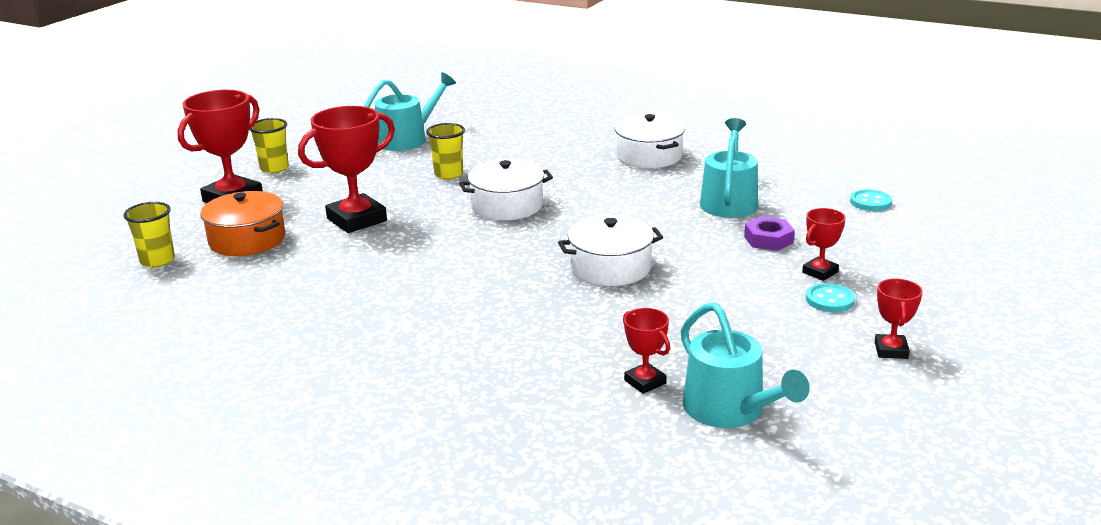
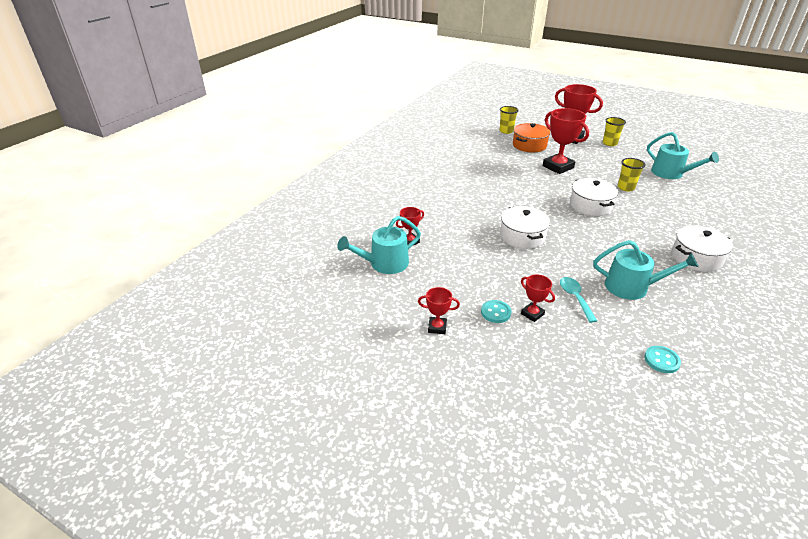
camera: 90 degrees right, 10 degrees up
(768, 239) = (575, 298): purple nut -> turquoise spoon

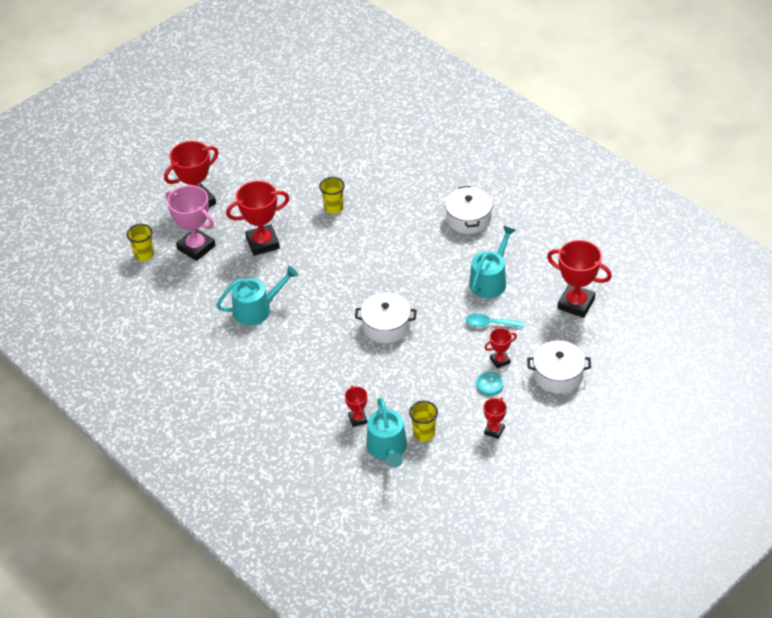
camera: 70 degrees left, 10 degrees up
(529, 145) = (196, 247): orange pot -> pink trophy
(590, 206) = (355, 251): white pot -> white pot (558, 375)
(609, 143) = (230, 174): yellow cup -> yellow cup (424, 433)
(661, 360) = (576, 304): turquoise button -> red trophy
(671, 173) = (323, 159): turquoise watering can -> turquoise watering can (256, 309)

